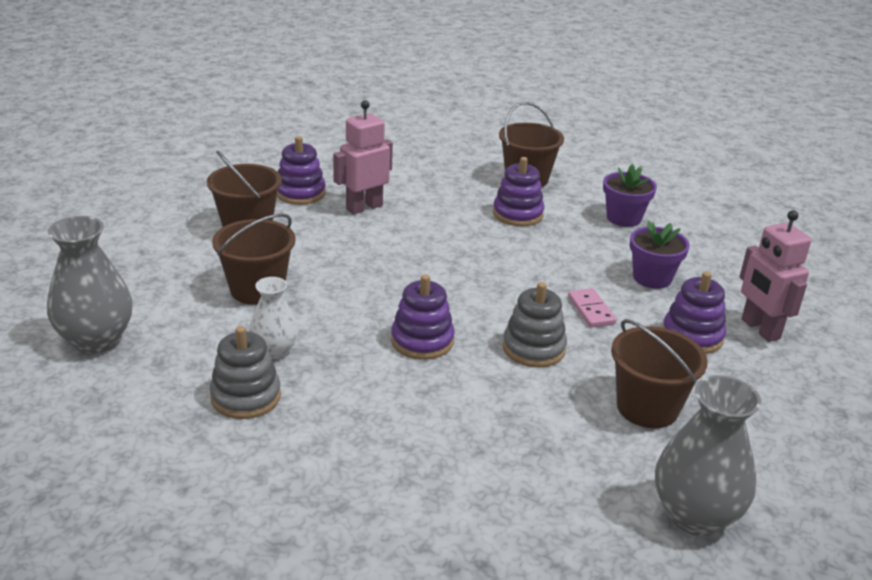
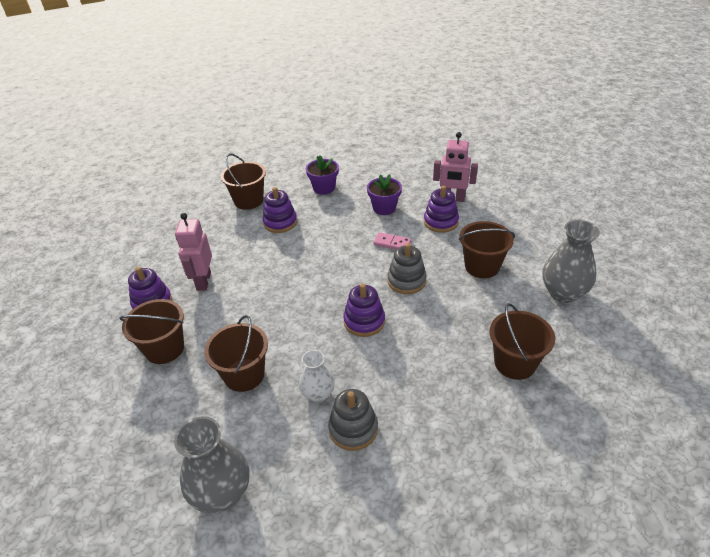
camera: 50 degrees left, 10 degrees up
(485, 505) = (515, 363): none -> brown bucket

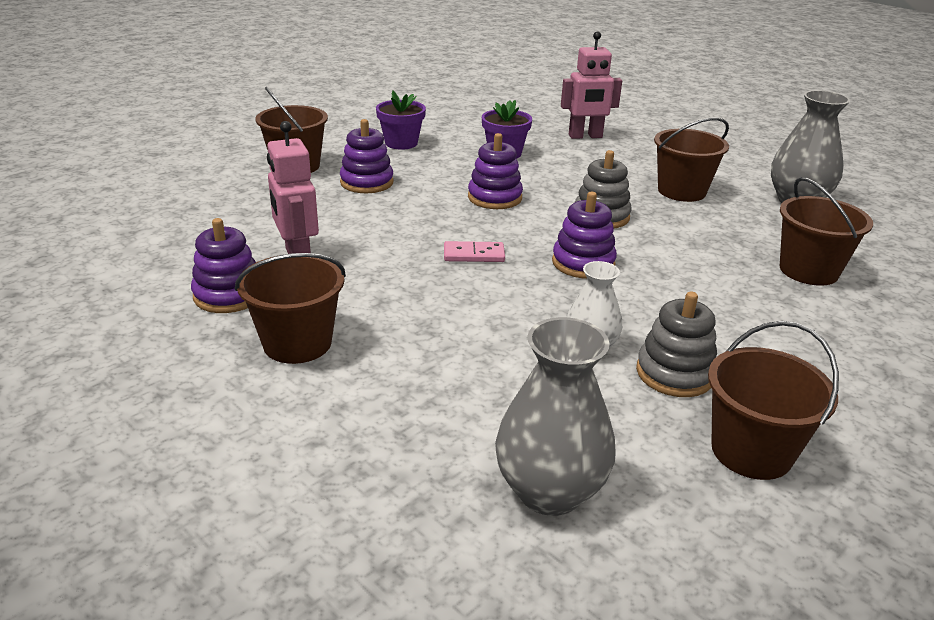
camera: 25 degrees left, 10 degrees down
(244, 375) = (459, 348): brown bucket -> brown bucket (751, 451)
(392, 243) = (547, 184): pink domino -> pink domino (474, 255)
(440, 222) = (591, 158): purple stacking toy -> purple stacking toy (494, 198)

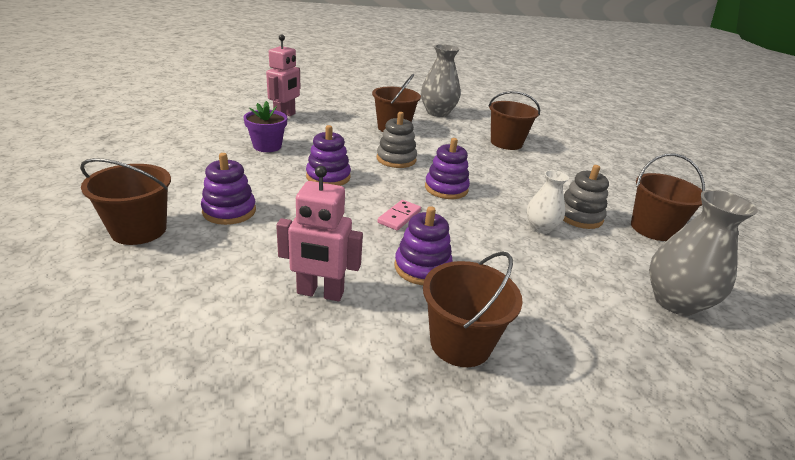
camera: 60 degrees left, 0 degrees up
(229, 295) = (347, 357): purple stacking toy -> purple stacking toy (422, 267)
(401, 143) = (182, 170): purple flower pot -> none

